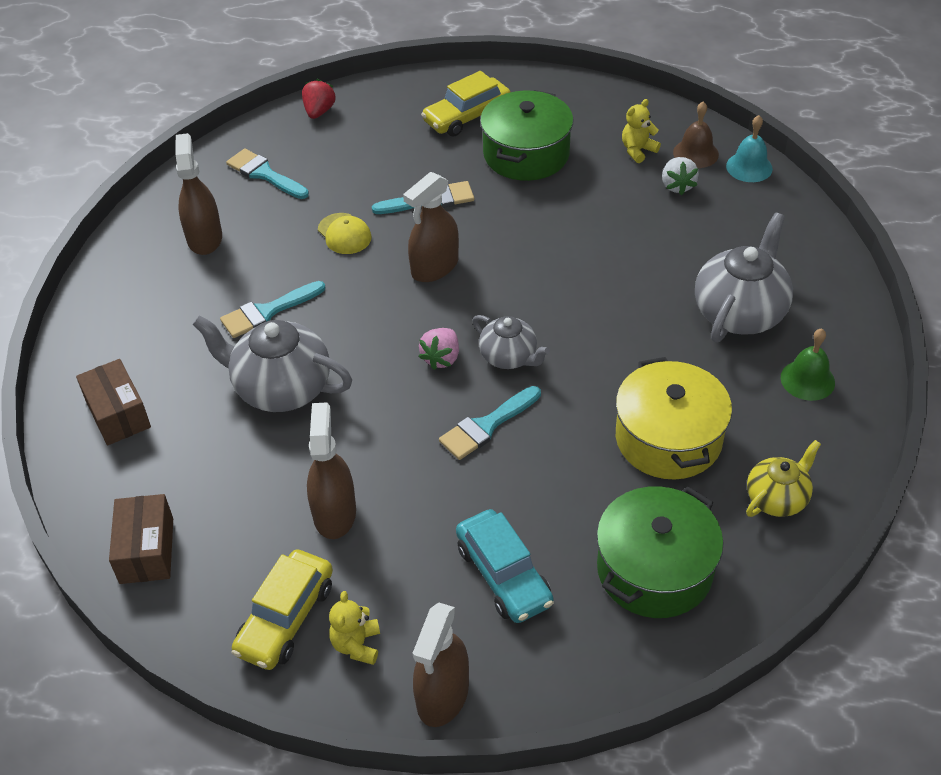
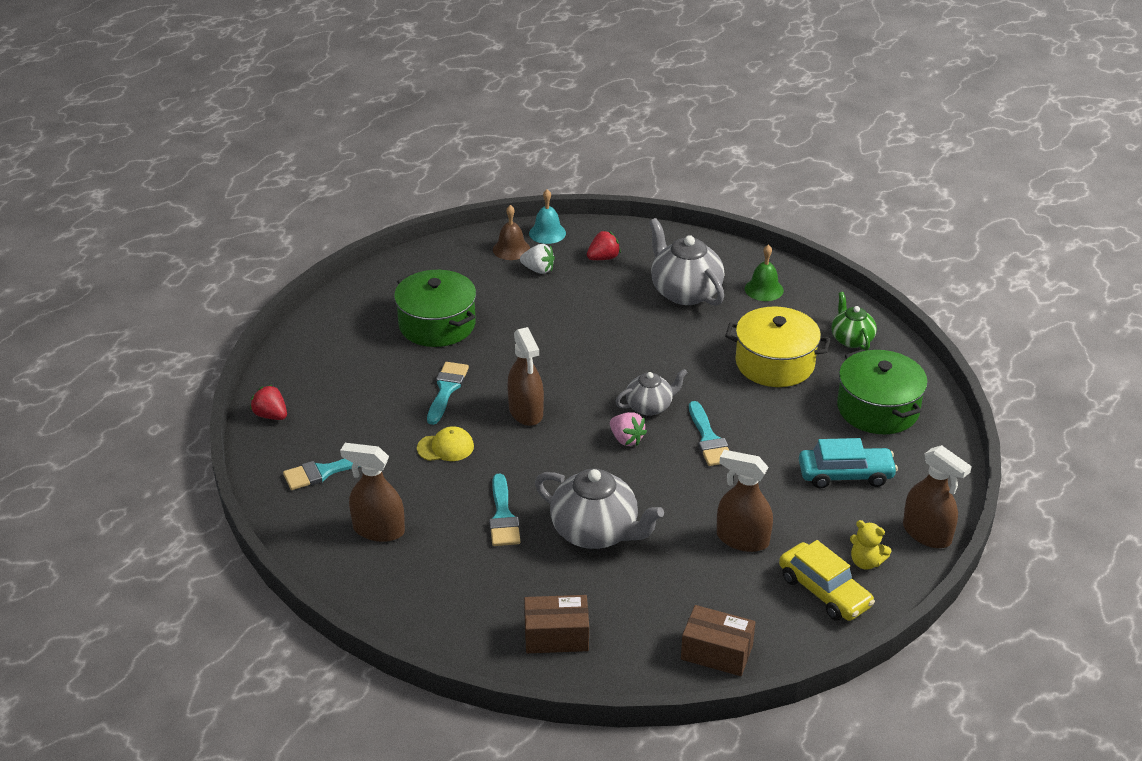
camera: 65 degrees left, 10 degrees down
(281, 388) = (596, 532): grey teapot -> grey teapot turned 105 degrees counterclockwise
(467, 116) = (361, 338): yellow car -> none
(638, 150) = (483, 272): yellow teddy bear -> none
(743, 225) = (603, 258): none -> red strawberry
(777, 498) = (851, 339): yellow teapot -> green teapot

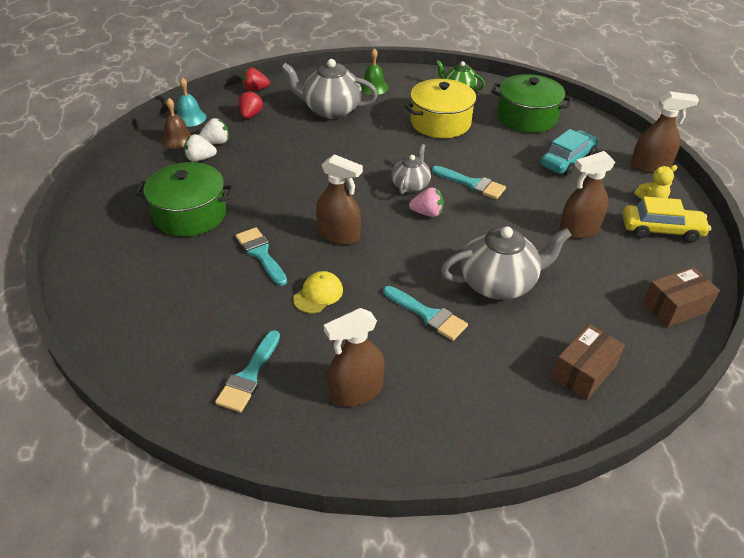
camera: 45 degrees left, 5 degrees up
(271, 415) = (138, 363): red strawberry -> red strawberry (255, 90)
(506, 278) = (200, 159): none -> white strawberry

